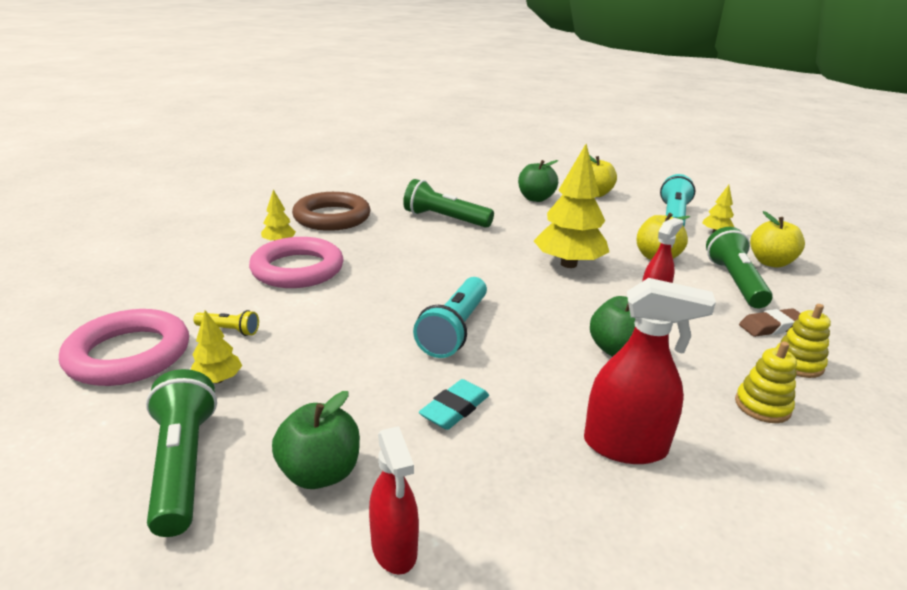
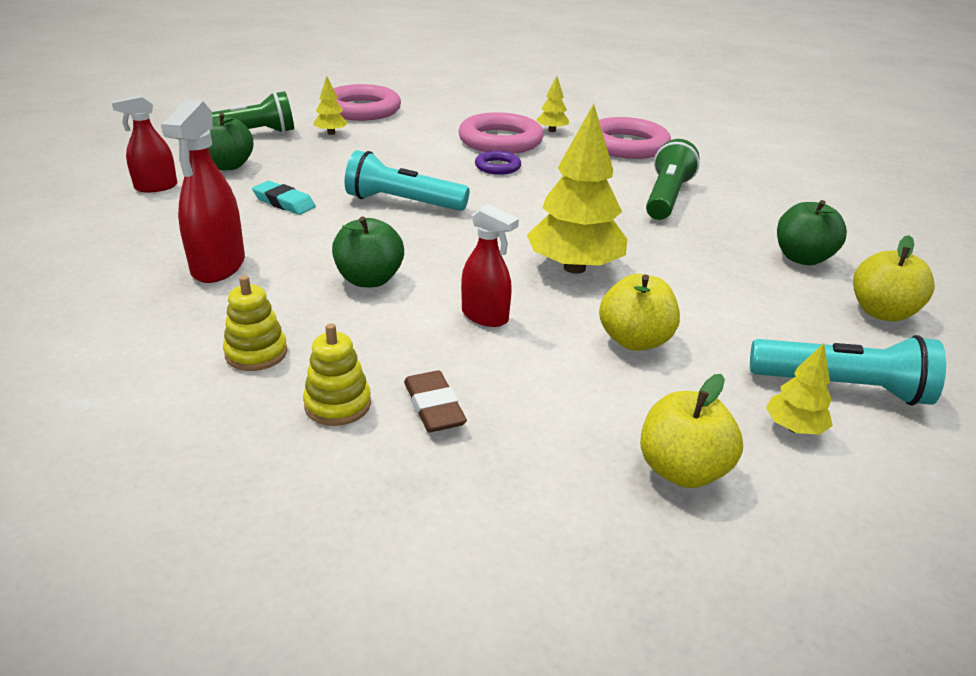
camera: 85 degrees right, 5 degrees up
(229, 330) = (394, 129): yellow flashlight -> none
(332, 217) = (626, 145): brown ring -> pink ring
(369, 276) = (497, 167): none -> purple ring
(734, 282) = (576, 404): green flashlight -> none

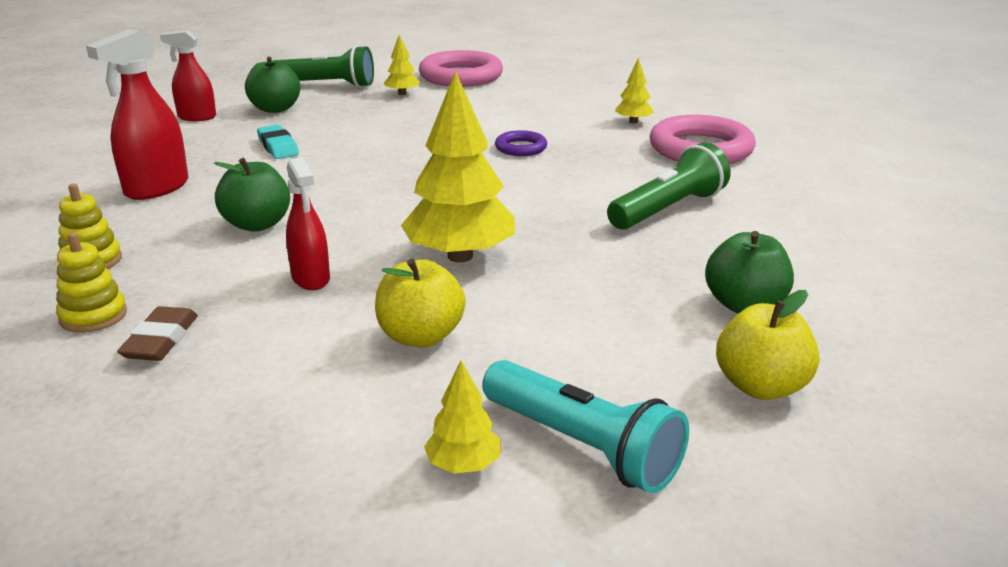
camera: 30 degrees right, 5 degrees down
(403, 203) = (380, 165): turquoise flashlight -> none
(500, 141) = (560, 124): pink ring -> none
(682, 470) = (291, 462): yellow apple -> none

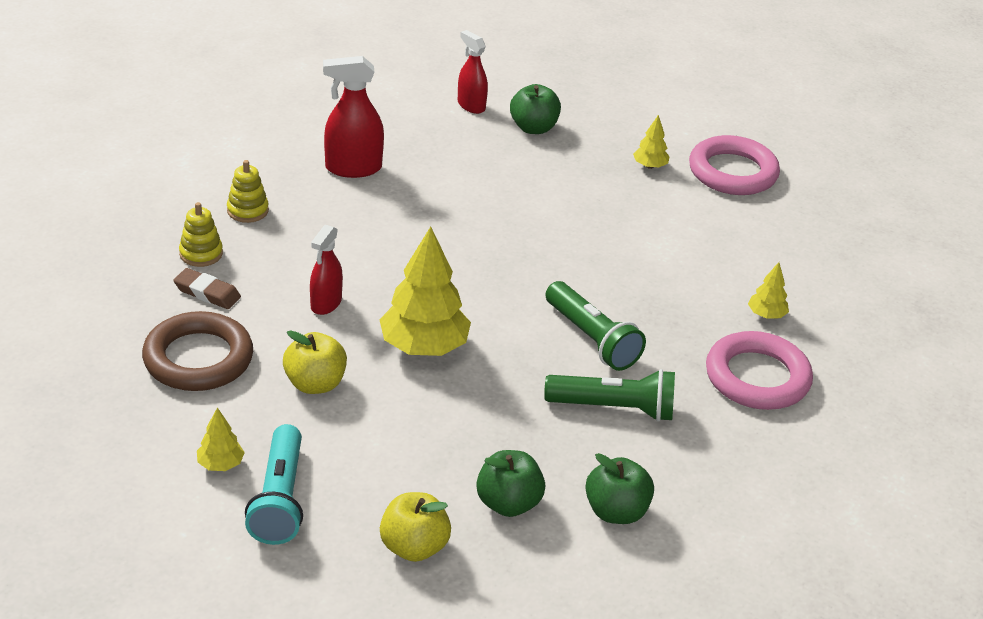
camera: 45 degrees right, 10 degrees up
(161, 340) = (207, 293): brown eraser -> brown eraser turned 60 degrees clockwise
(254, 396) = (198, 358): none -> brown ring
(257, 224) = (360, 240): green apple -> green apple (616, 511)
(278, 147) = (474, 173): turquoise eraser -> none
(327, 85) = (612, 120): green flashlight -> green flashlight (592, 339)
(521, 148) = (627, 283): purple ring -> none

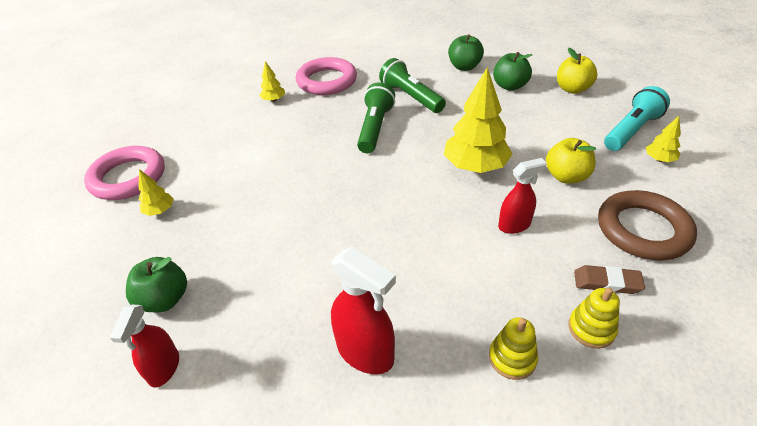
camera: 130 degrees left, 5 degrees up
(207, 293) = (607, 282): brown eraser -> brown eraser turned 60 degrees counterclockwise

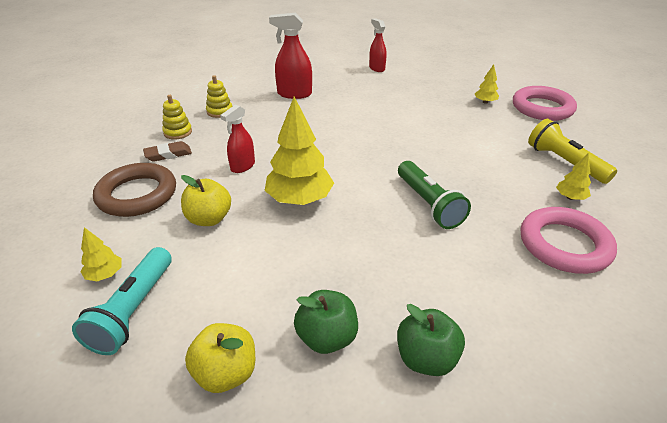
camera: 145 degrees right, 5 degrees down
(164, 299) = (412, 80): green apple -> none
(227, 121) = (564, 162): none -> yellow flashlight
(411, 97) = (438, 259): green flashlight -> none

